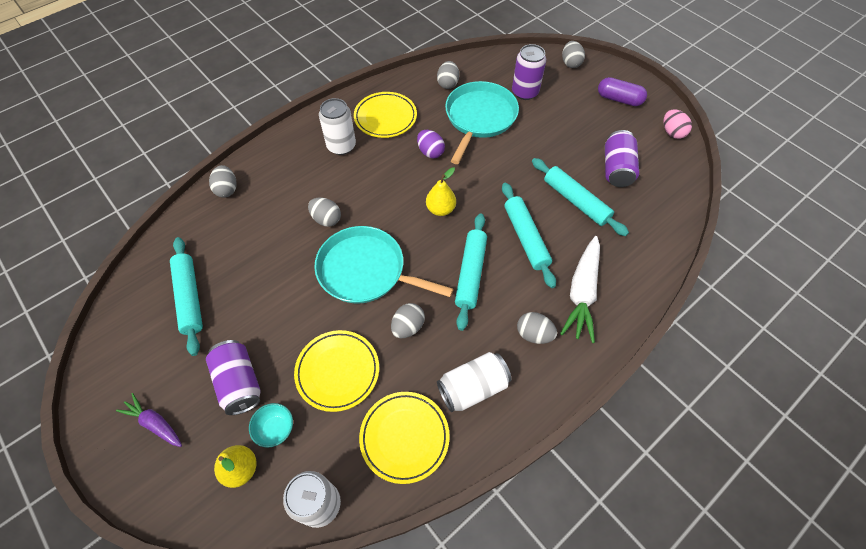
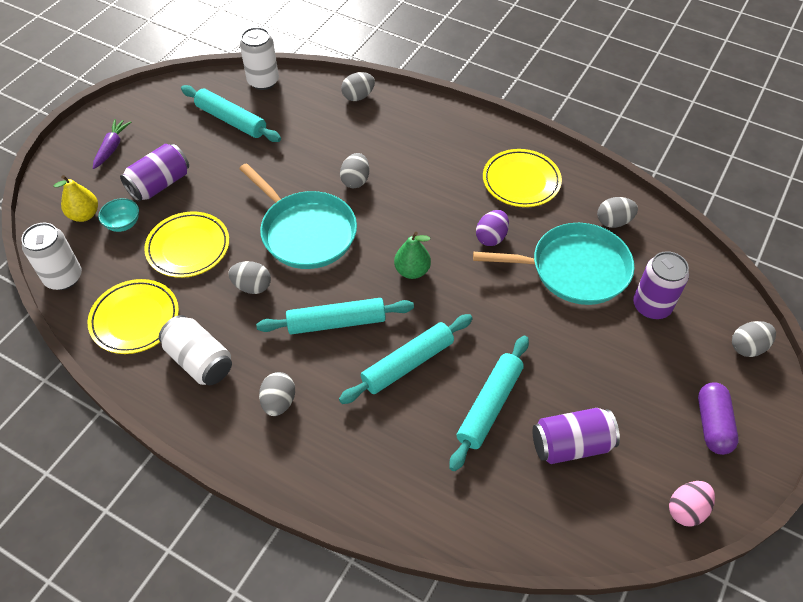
camera: 70 degrees right, 5 degrees down
(190, 298) = (231, 120): turquoise rolling pin -> turquoise rolling pin turned 75 degrees clockwise
(341, 146) = (458, 158): white can -> white can (263, 81)
(366, 271) = (305, 232): turquoise pan -> turquoise pan turned 135 degrees clockwise
(440, 209) = (412, 271): yellow pear -> green pear
(582, 293) = (351, 440): white carrot -> none

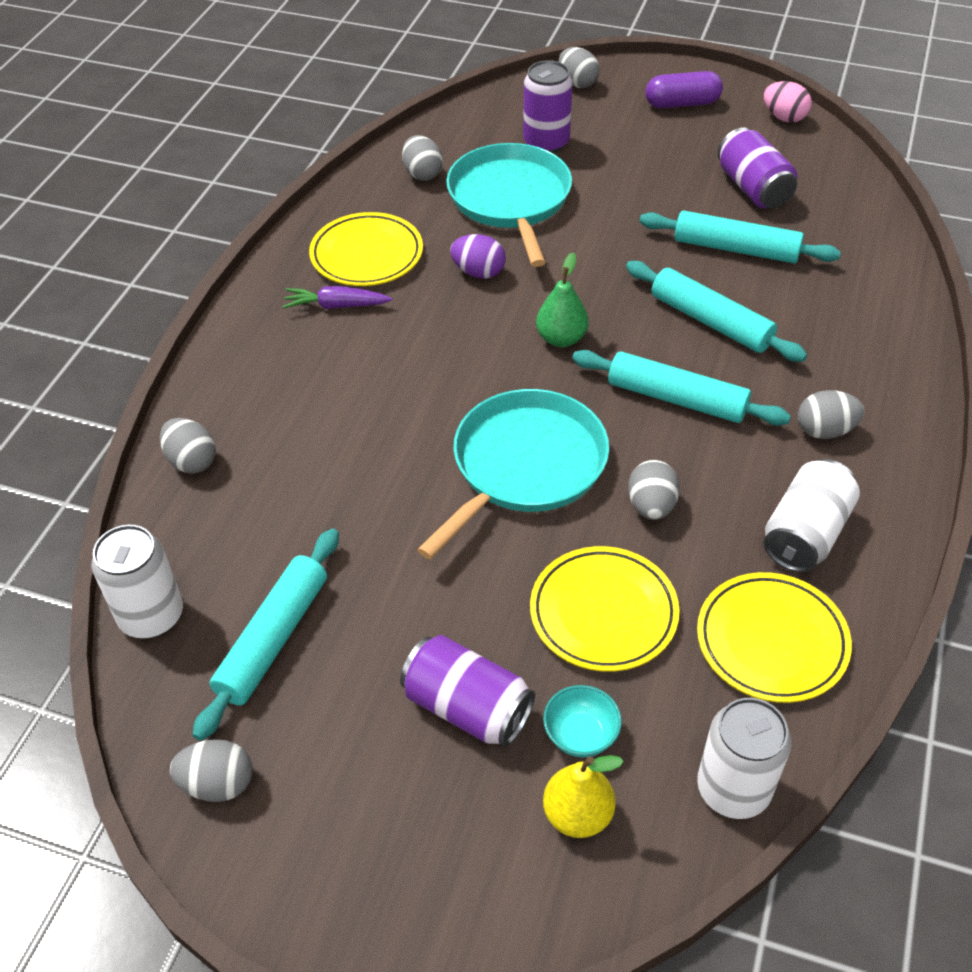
camera: 100 degrees left, 5 degrees down
(112, 147) = (381, 836): purple carrot -> purple carrot (336, 306)
(336, 322) = (676, 399): turquoise rolling pin -> turquoise rolling pin turned 45 degrees counterclockwise
(355, 180) = (400, 428): grey egg -> grey egg (218, 784)

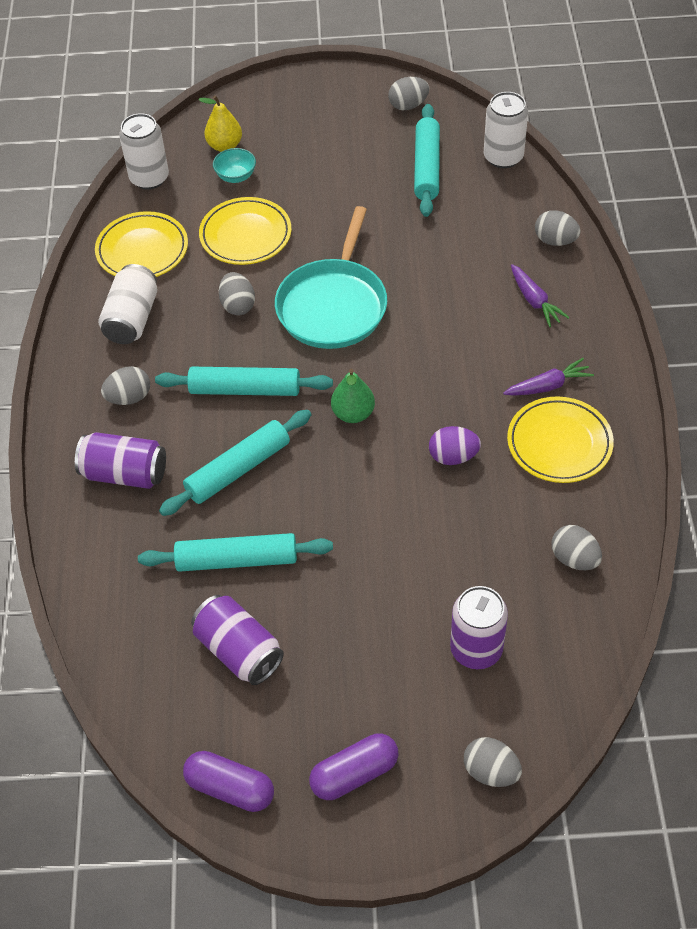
camera: 160 degrees right, 5 degrees up
(279, 395) = (534, 301): none -> purple carrot
(467, 707) = (301, 170): purple can -> purple can (125, 473)
(510, 200) = (470, 552): turquoise pan -> none
(710, 321) = (238, 469): turquoise rolling pin -> turquoise rolling pin turned 60 degrees counterclockwise
(784, 117) = (230, 788): pink egg -> purple capsule

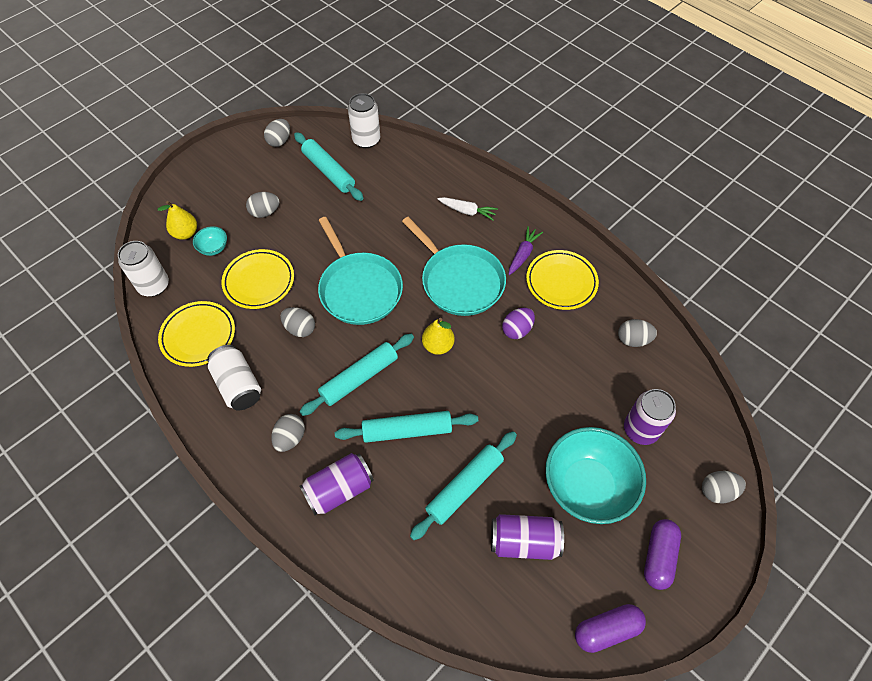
camera: 45 degrees left, 5 degrees up
(238, 469) = (407, 430): turquoise rolling pin -> turquoise rolling pin turned 75 degrees clockwise
(353, 413) = (438, 345): green pear -> yellow pear
(356, 655) = (587, 486): none -> turquoise bowl
(446, 366) = (460, 281): none -> turquoise pan
(534, 301) = (467, 211): purple carrot -> white carrot
(555, 241) = (443, 170): grey egg -> grey egg (265, 212)

